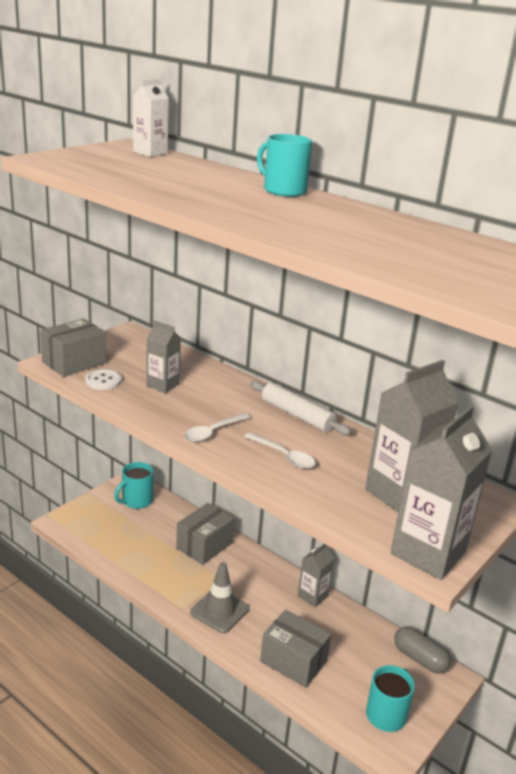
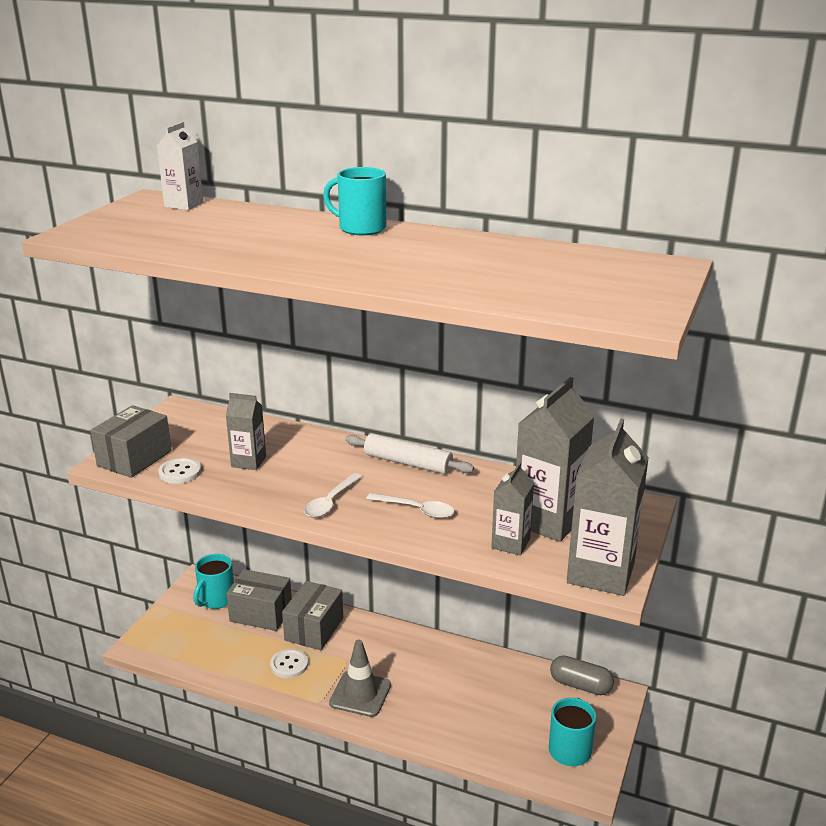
camera: 15 degrees left, 0 degrees up
(171, 569) = (289, 665): none -> white button
(293, 661) = (458, 724): grey box -> grey box (261, 613)
(313, 596) = (450, 652): grey carton -> grey carton (510, 543)

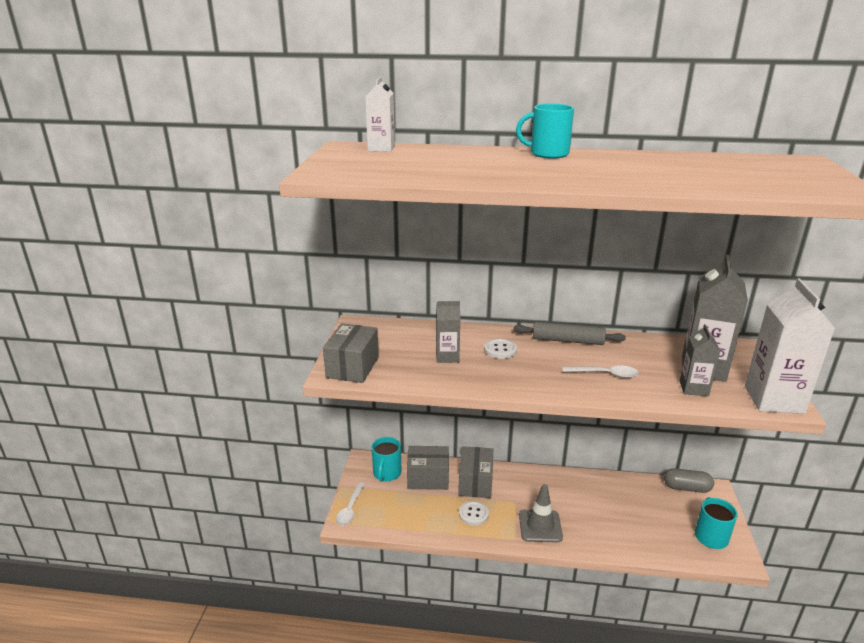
camera: 15 degrees left, 0 degrees up
(180, 472) = (399, 373): white button -> white button (500, 350)
(330, 502) = (537, 378): white spoon -> white spoon (350, 509)
(408, 463) = (567, 341): white rolling pin -> grey rolling pin
(600, 573) = (773, 399): grey carton -> white carton

